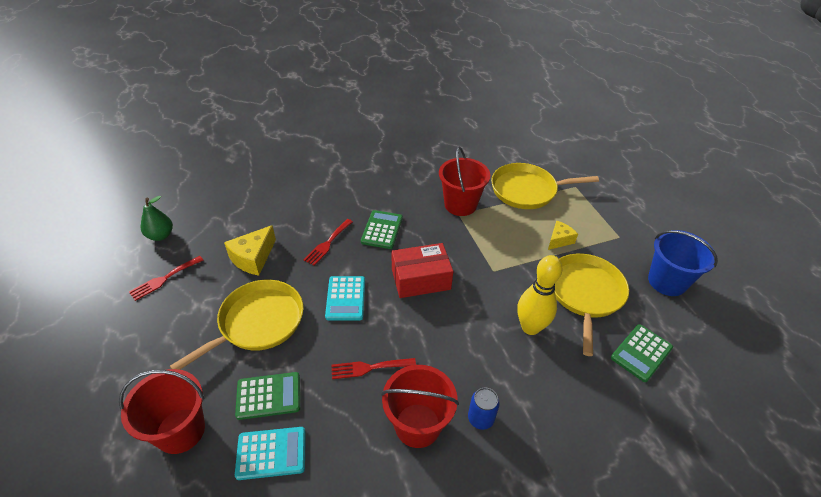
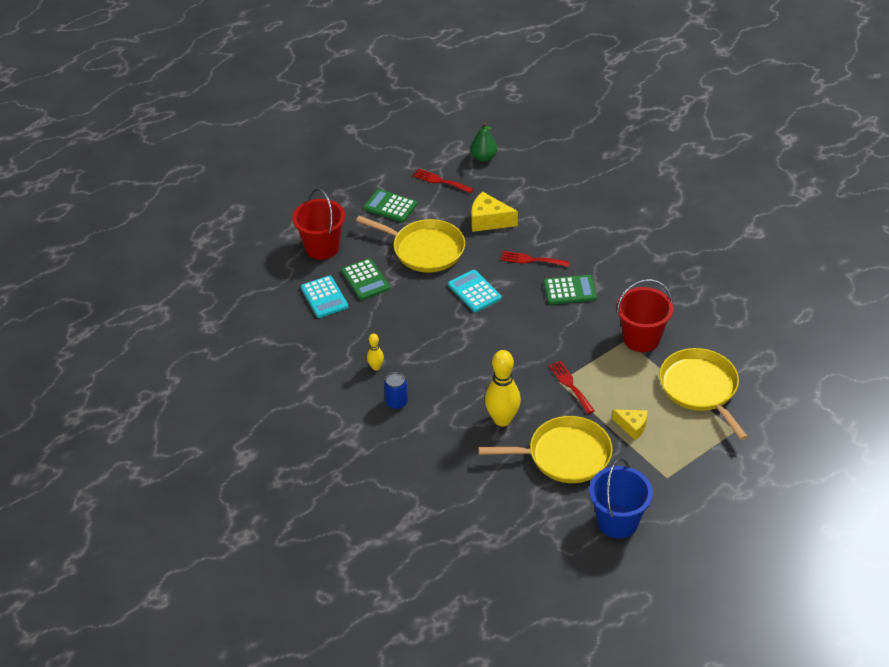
camera: 75 degrees right, 0 degrees up
(345, 298) = (474, 291): turquoise calculator -> turquoise calculator turned 75 degrees clockwise
(369, 368) = (413, 326): red fork -> red fork (570, 385)
(417, 425) = (376, 367): red bucket -> yellow bowling pin
(420, 279) = (521, 333): red box -> none
(641, 353) = (510, 503): green calculator -> green calculator (390, 206)

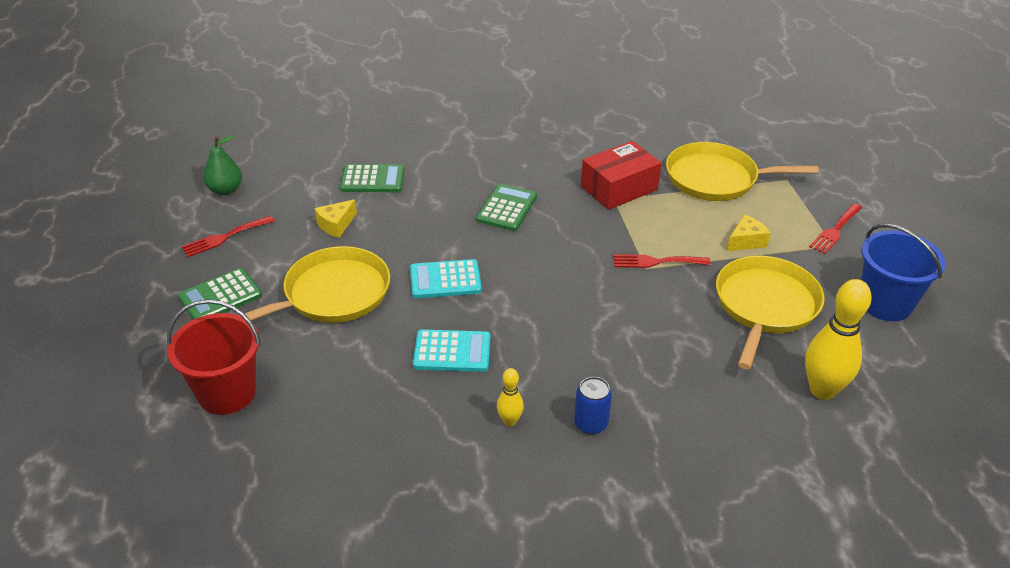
camera: 65 degrees left, 5 degrees down
(324, 297) = (329, 427): turquoise calculator -> turquoise calculator (452, 352)
(365, 280) = (334, 371): green calculator -> green calculator (372, 179)
(489, 221) = (336, 225): yellow cheese -> yellow cheese, size x0.65
(502, 419) = (680, 335): yellow bowling pin -> yellow bowling pin (822, 390)
(531, 260) = (433, 217): red fork -> red fork (835, 230)
(641, 338) = (619, 188): red bucket -> red box

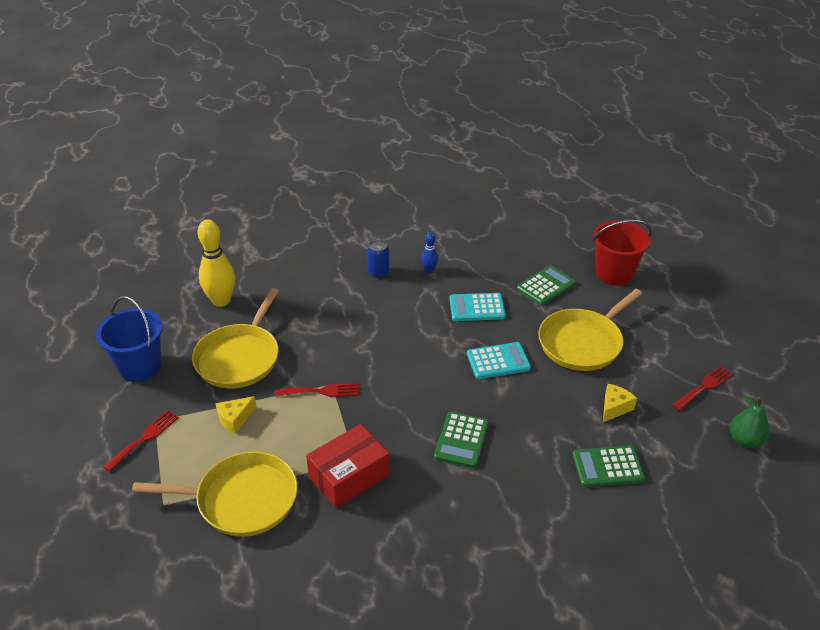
camera: 175 degrees right, 0 degrees up
(220, 296) = (667, 335): green calculator -> green calculator (546, 286)
(510, 421) = (429, 270): yellow bowling pin -> blue bowling pin

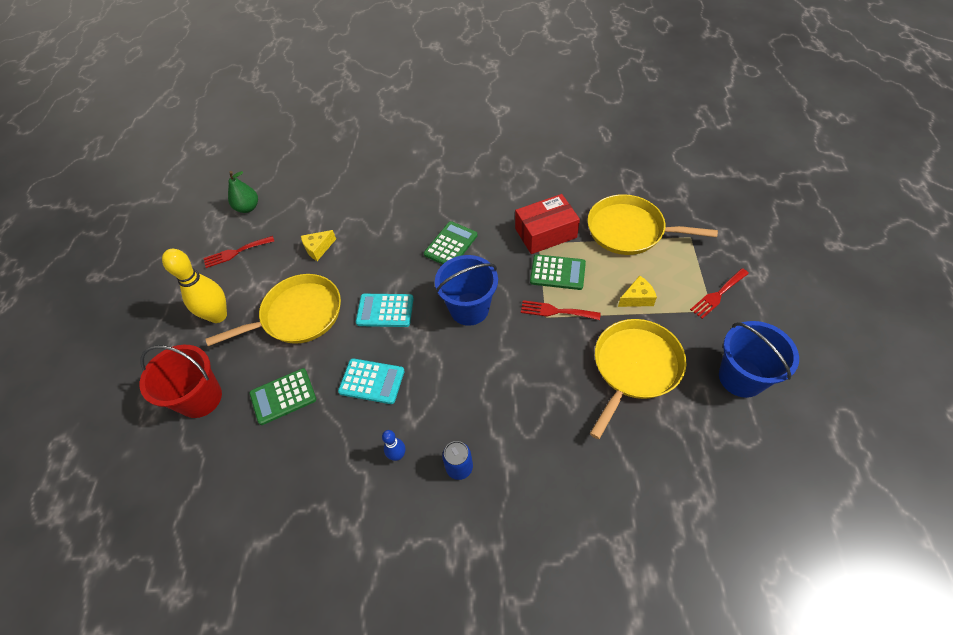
camera: 160 degrees left, 15 degrees up
(221, 301) = (660, 461): yellow bowling pin -> yellow bowling pin (218, 315)
(412, 378) = (469, 309): none -> blue bucket
(607, 467) = (356, 207): green calculator -> green calculator (557, 272)

